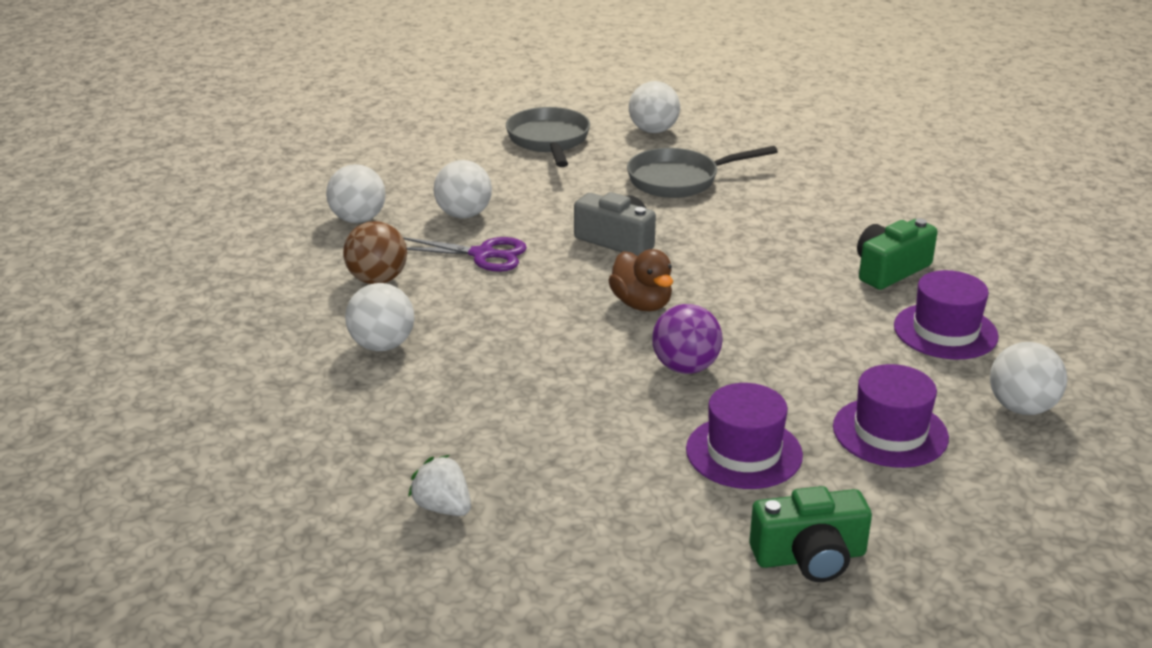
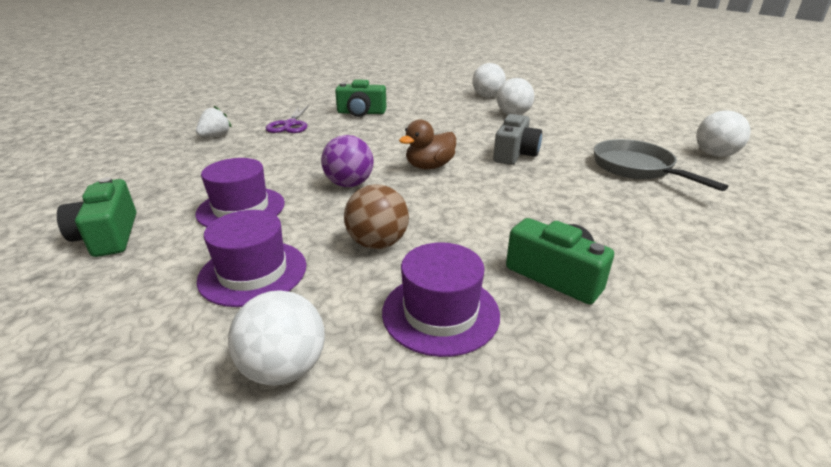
camera: 80 degrees right, 0 degrees up
(377, 280) = (426, 106): brown ball -> brown ball (378, 243)
(382, 345) = (361, 113): white ball -> green camera
(483, 254) = (468, 123): purple scissors -> purple scissors (290, 125)
(549, 141) = (643, 126): grey pan -> none

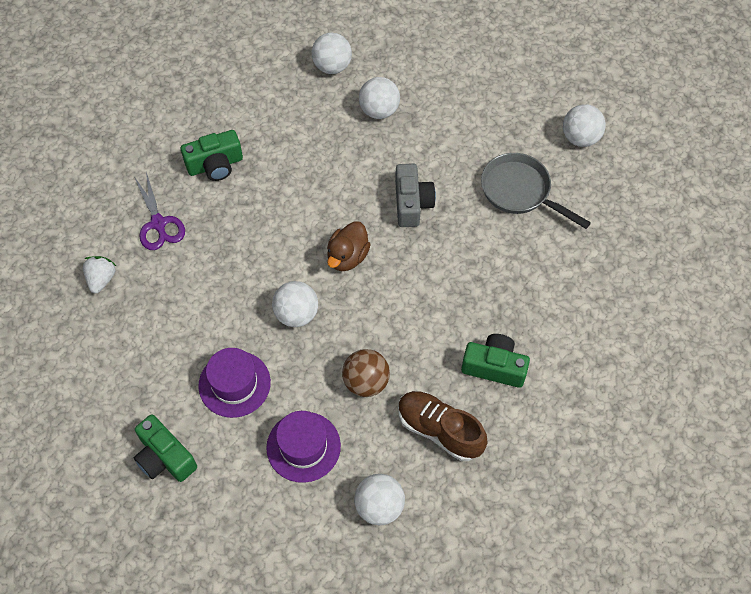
camera: 25 degrees left, 30 degrees up
(349, 184) = (296, 314): purple ball -> white ball
(440, 313) = (439, 430): purple hat -> brown shoe

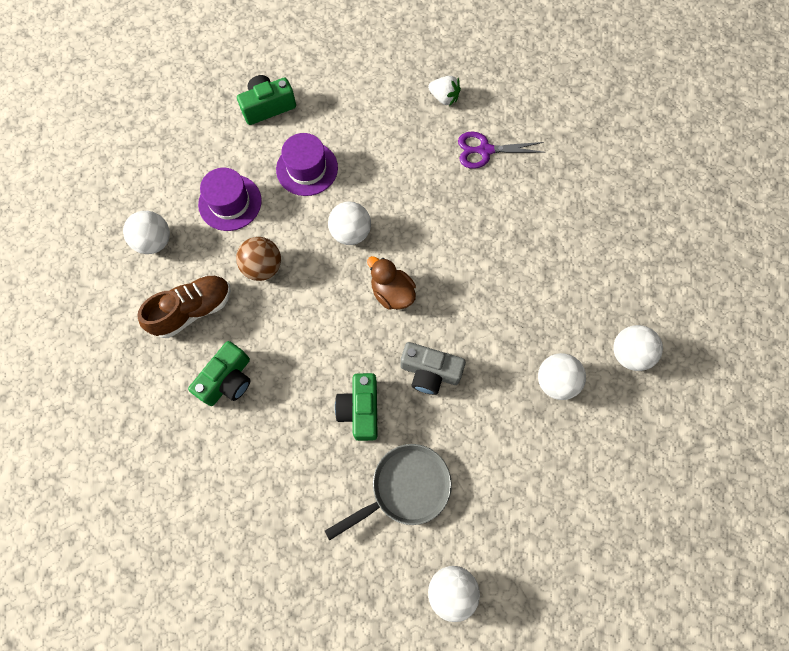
camera: 110 degrees right, 10 degrees up
(215, 165) = (534, 210): green camera -> green camera (360, 410)

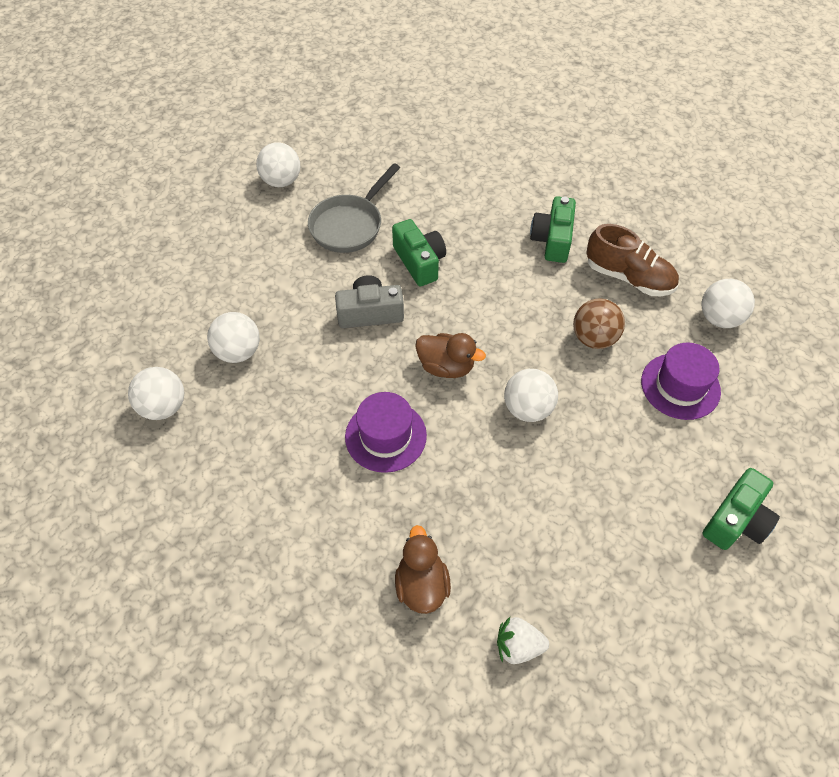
camera: 155 degrees right, 15 degrees down
(193, 310) = (629, 277): brown shoe -> brown shoe turned 90 degrees counterclockwise
(307, 168) = (627, 460): purple hat -> purple hat (385, 436)
(485, 150) = (421, 585): purple scissors -> brown duck

